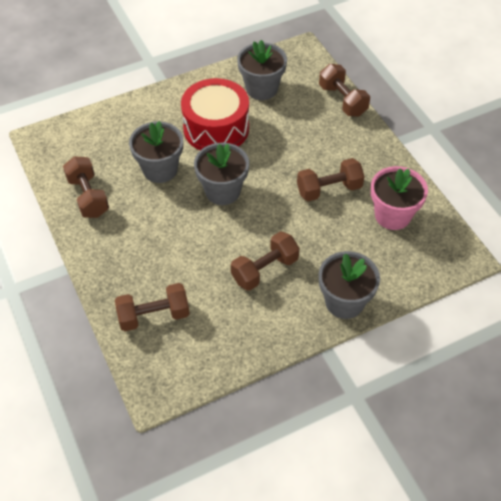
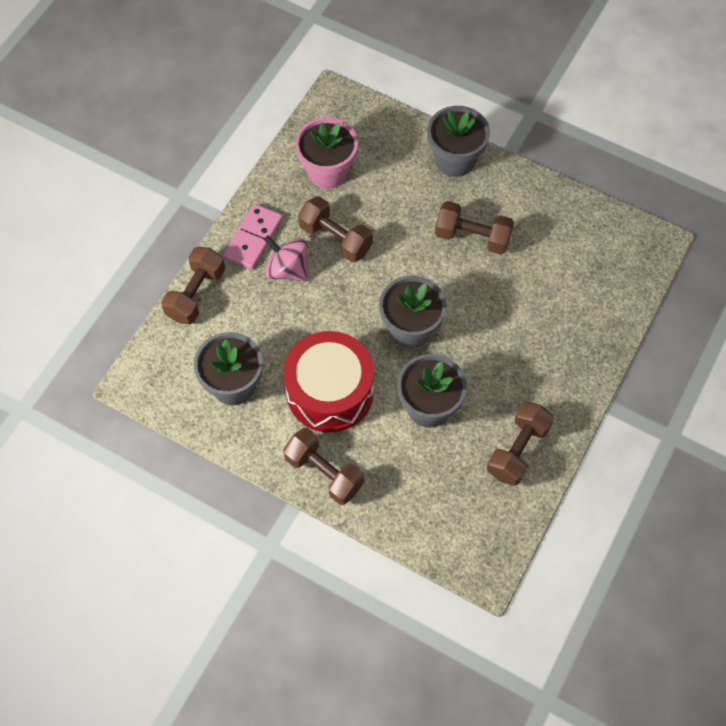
camera: 125 degrees left, 10 degrees up
(154, 315) = (592, 293): brown dumbbell -> brown dumbbell (324, 473)
(324, 152) = (287, 269): none -> pink spinning top
(364, 146) = (253, 238): none -> pink domino

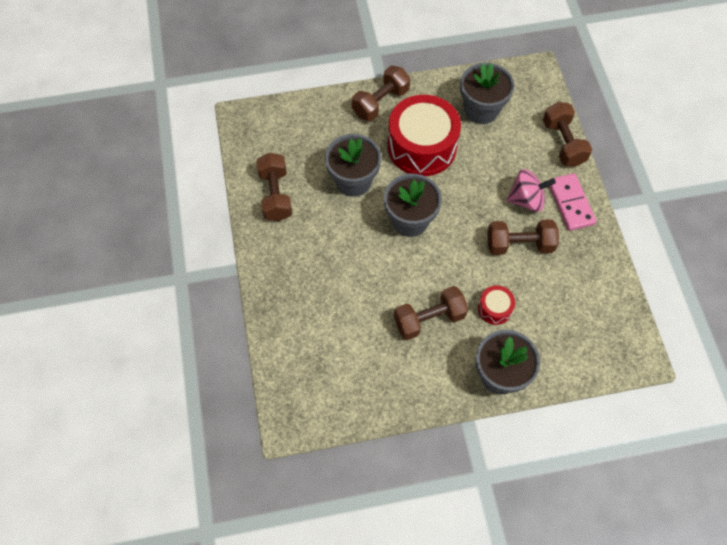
camera: 140 degrees right, 0 degrees up
(324, 473) = (380, 102): brown dumbbell -> brown dumbbell turned 45 degrees counterclockwise
(328, 171) = (577, 290): pink flower pot -> none
(410, 206) = (494, 308): none -> red drum

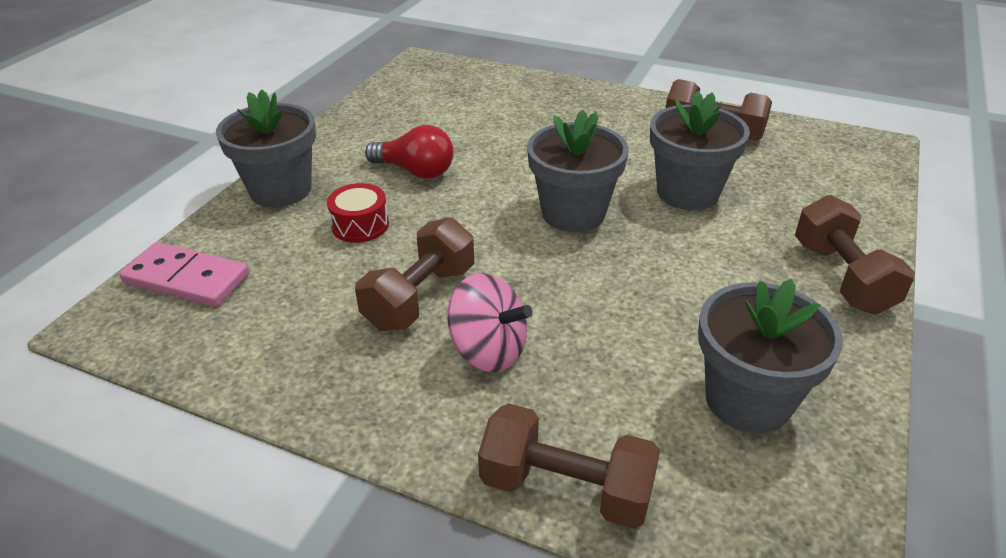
camera: 125 degrees right, 25 degrees down
(422, 146) = (706, 281): red drum -> none
(429, 319) = (415, 171): brown dumbbell -> red light bulb
(526, 200) = (488, 351): pink spinning top -> pink spinning top turned 90 degrees counterclockwise
(570, 203) = (422, 407): pink domino -> pink domino (186, 279)

